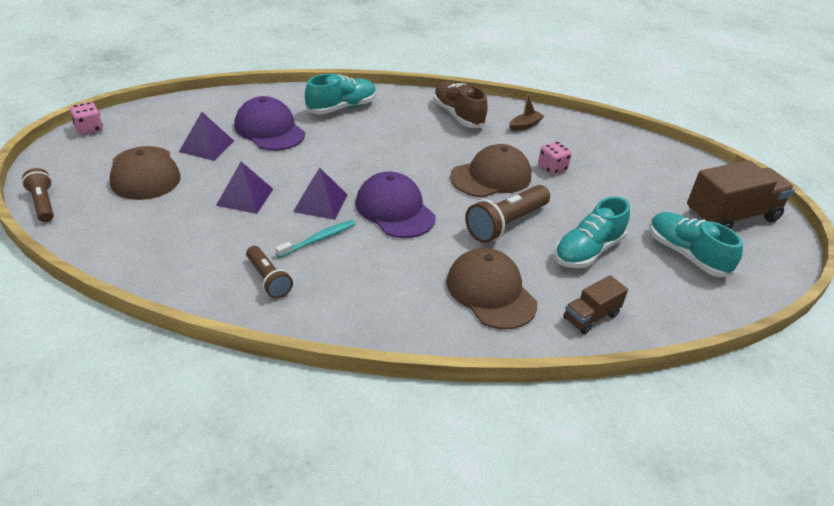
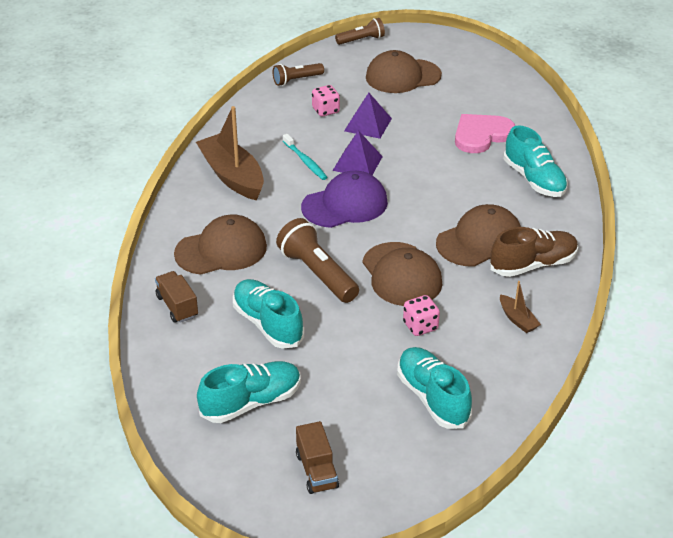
camera: 100 degrees right, 0 degrees up
(89, 129) = (470, 46): pink dice -> pink dice (325, 110)
(206, 146) = (448, 102): purple pyramid -> none
(268, 279) = (258, 138): brown flashlight -> brown flashlight (296, 80)
(269, 129) = (481, 135): purple cap -> pink heart
(352, 296) = (232, 176): none -> brown boat
(433, 137) = (479, 241): none -> brown cap
(626, 164) = (432, 398): none -> turquoise shoe
(731, 216) = (316, 471): brown truck -> brown truck, size x0.53

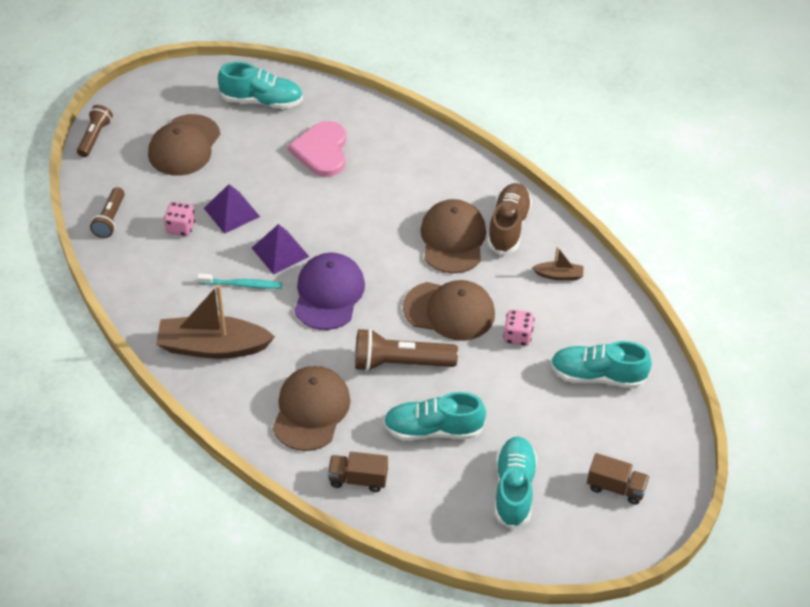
camera: 55 degrees left, 10 degrees up
(534, 179) = (410, 159): turquoise shoe -> turquoise shoe (262, 101)

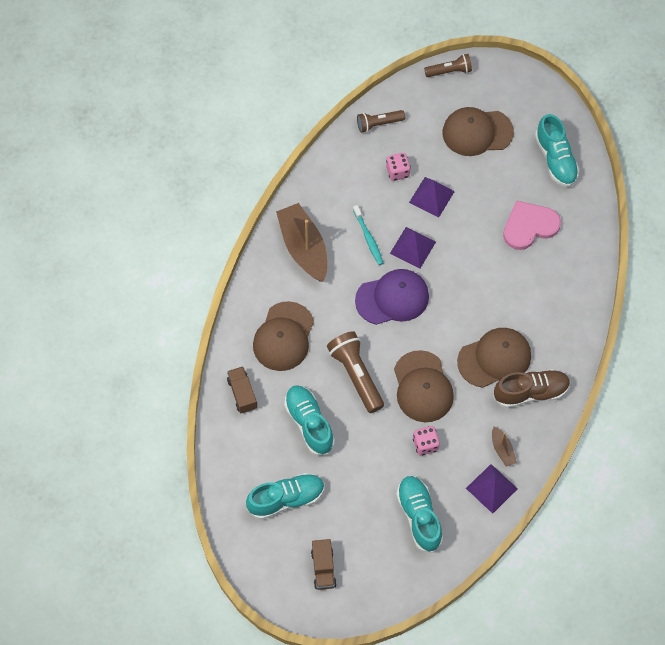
camera: 65 degrees right, 15 degrees up
(311, 410) = (283, 336): brown cap -> brown cap turned 120 degrees clockwise
(597, 302) = (491, 488): none -> purple pyramid

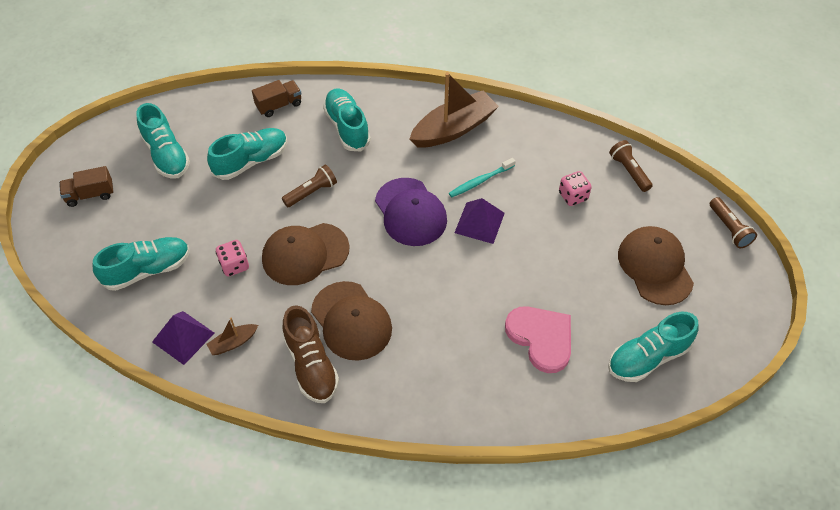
camera: 80 degrees right, 10 degrees down
(283, 336) = (347, 127): brown cap -> turquoise shoe
(356, 375) = (311, 192): brown flashlight -> brown flashlight, size x0.62
(431, 197) = (551, 232): purple pyramid -> none

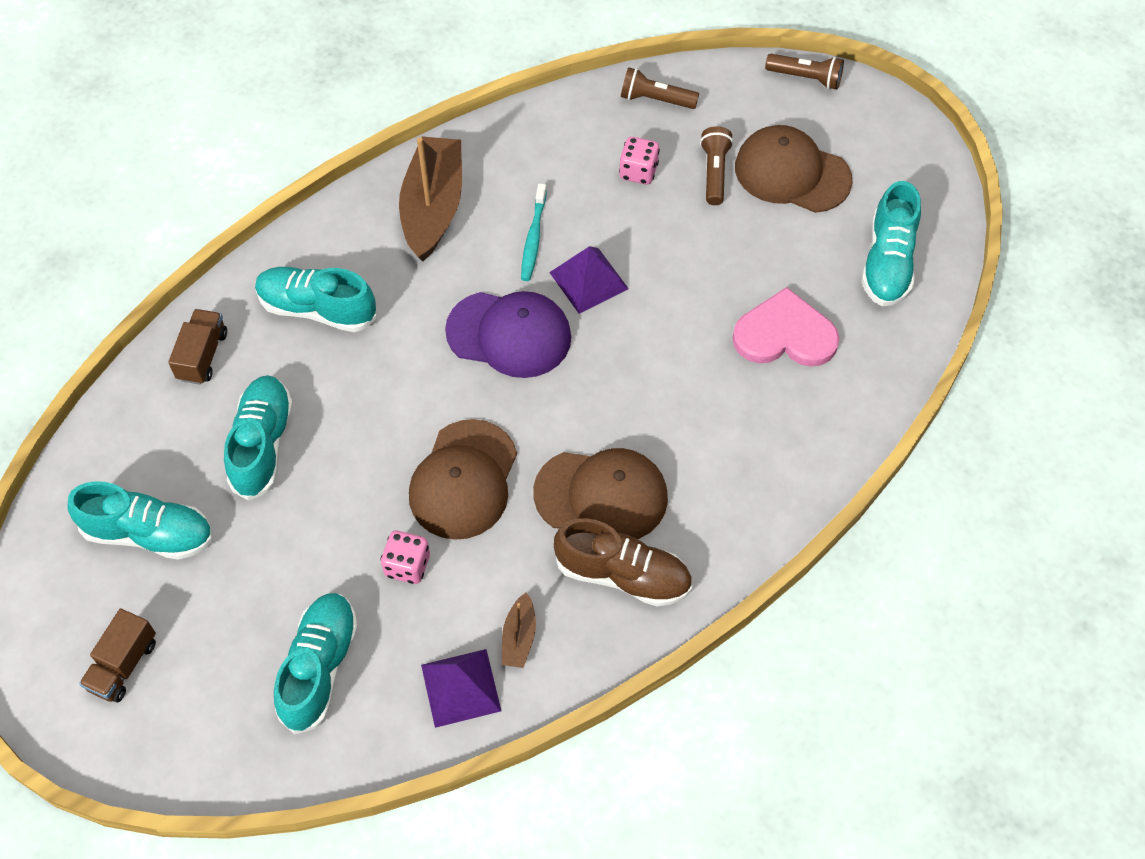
camera: 50 degrees left, 5 degrees up
(311, 192) = (378, 412): brown flashlight -> brown flashlight (714, 172)

